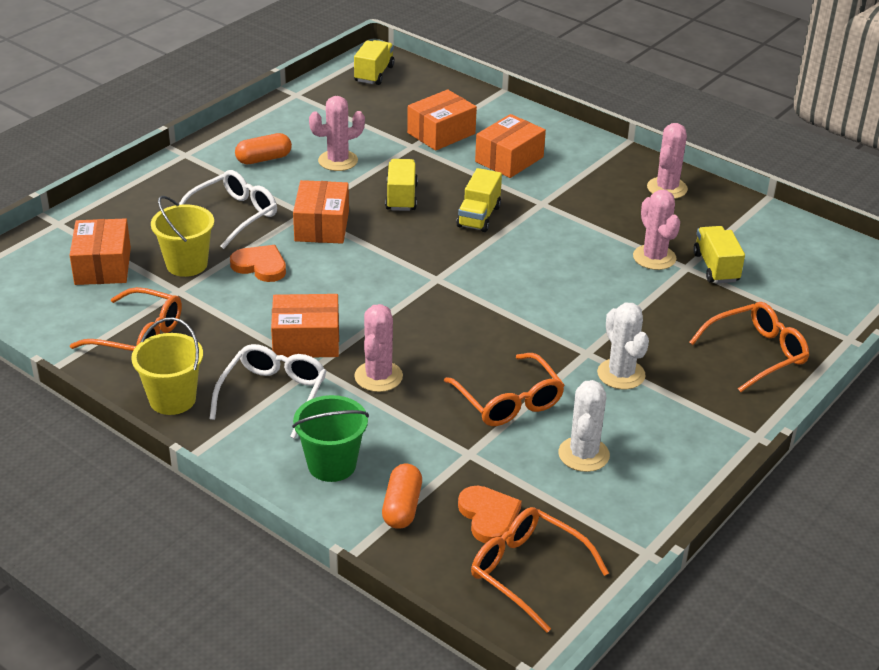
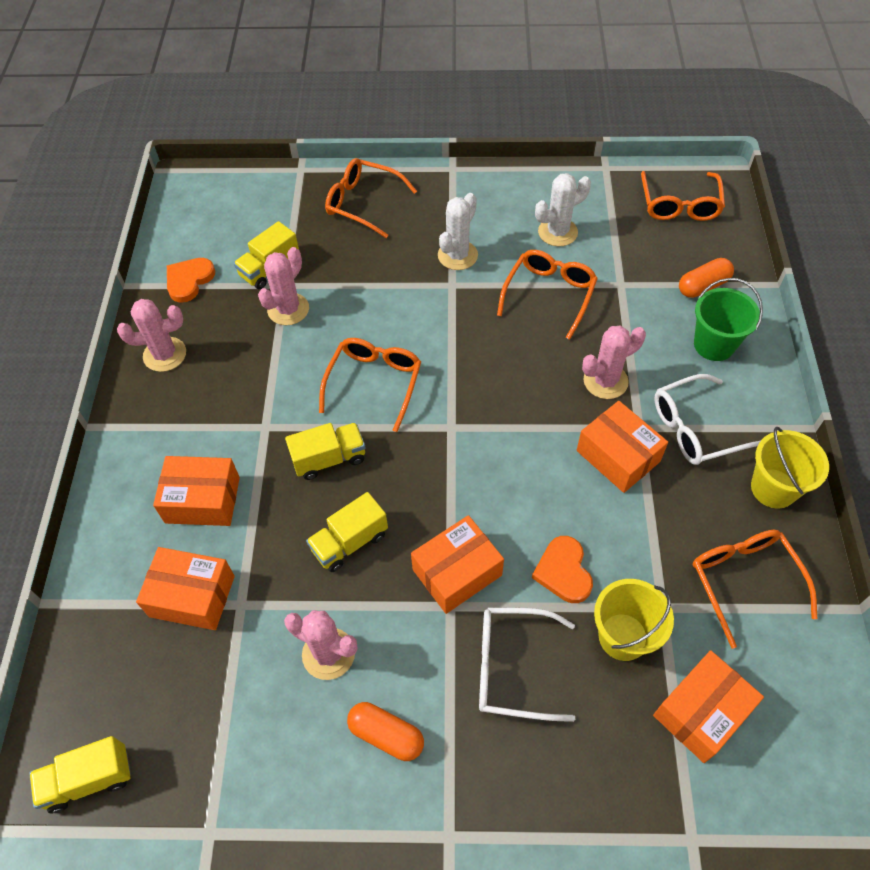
camera: 125 degrees left, 20 degrees up
(488, 516) = (660, 244): orange heart -> orange heart (189, 280)
(524, 264) = (374, 383): none -> orange glasses

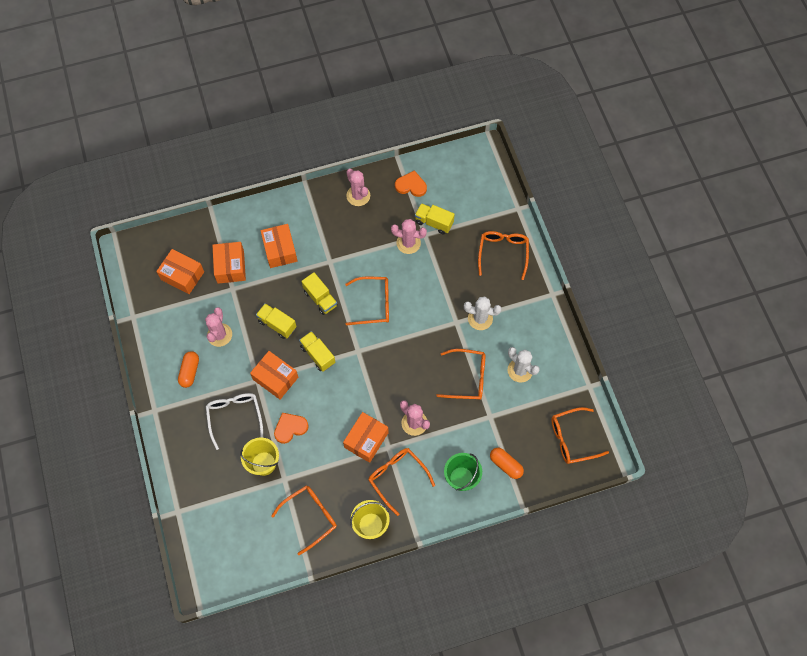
camera: 70 degrees right, 10 degrees up
(89, 779) = (142, 262): yellow truck -> yellow truck (318, 355)
(695, 428) = (397, 477): white glasses -> orange glasses
(701, 712) = (236, 506): orange box -> orange box (182, 276)

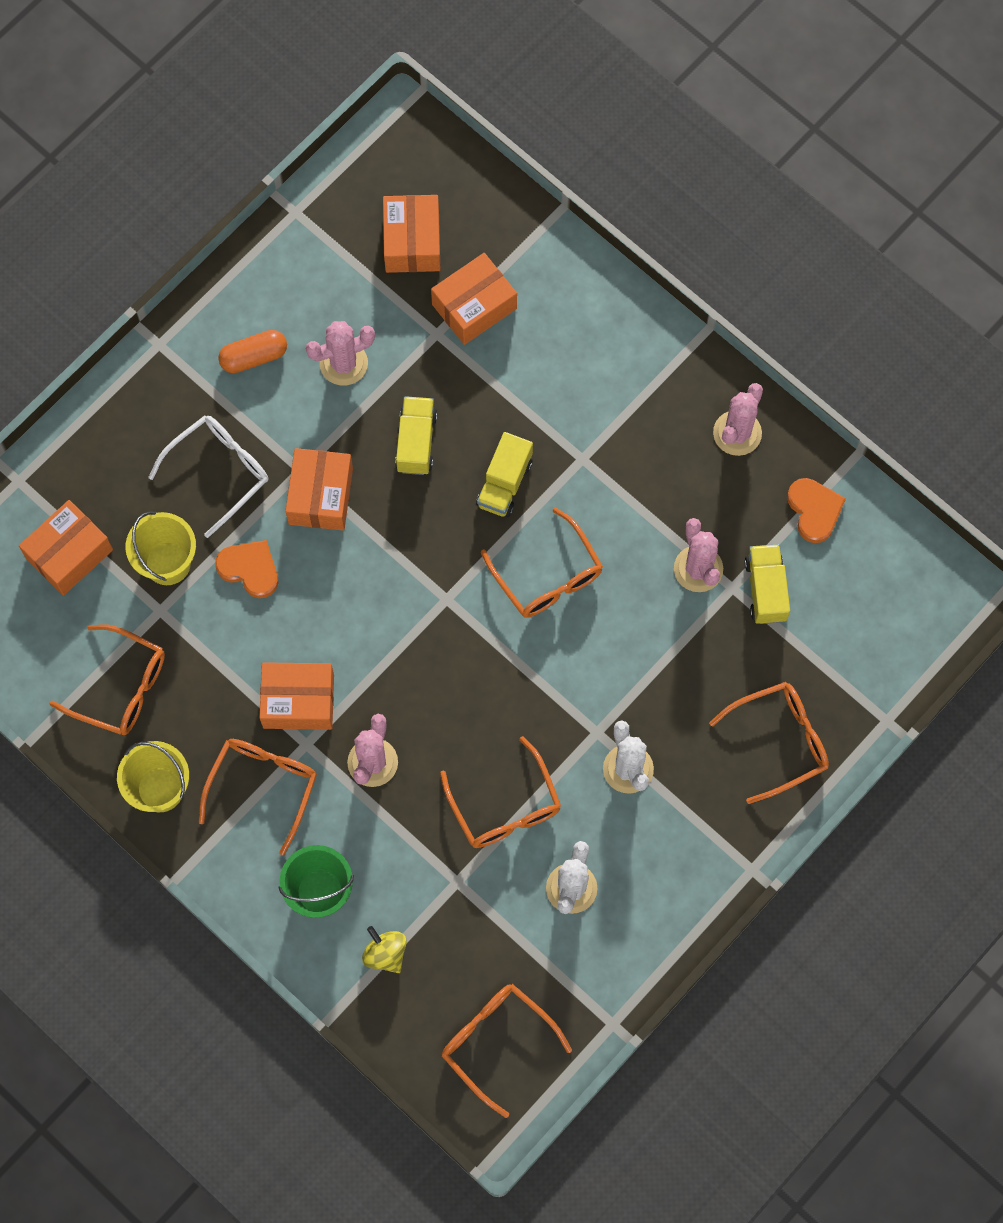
camera: 60 degrees right, 5 degrees up
(280, 250) = (553, 366): orange box -> orange box (69, 553)
(318, 355) = (401, 538): yellow truck -> none
(505, 465) = (385, 953): orange capsule -> yellow spinning top

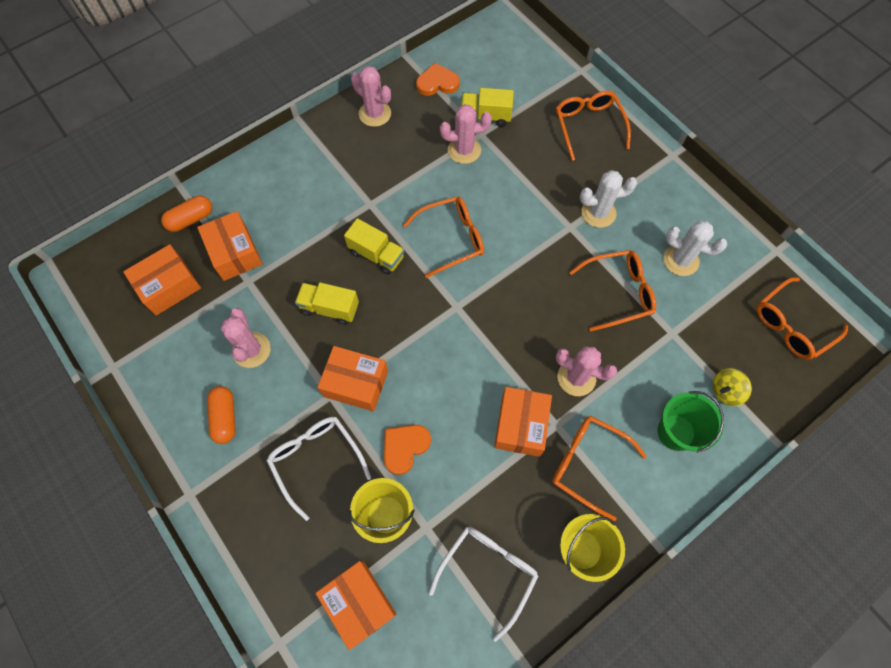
camera: 80 degrees left, 5 degrees down
(121, 687) = (488, 572): orange glasses -> white glasses
(412, 242) = (169, 286): orange box -> orange box turned 45 degrees counterclockwise
(514, 238) = (191, 219): none -> orange capsule

